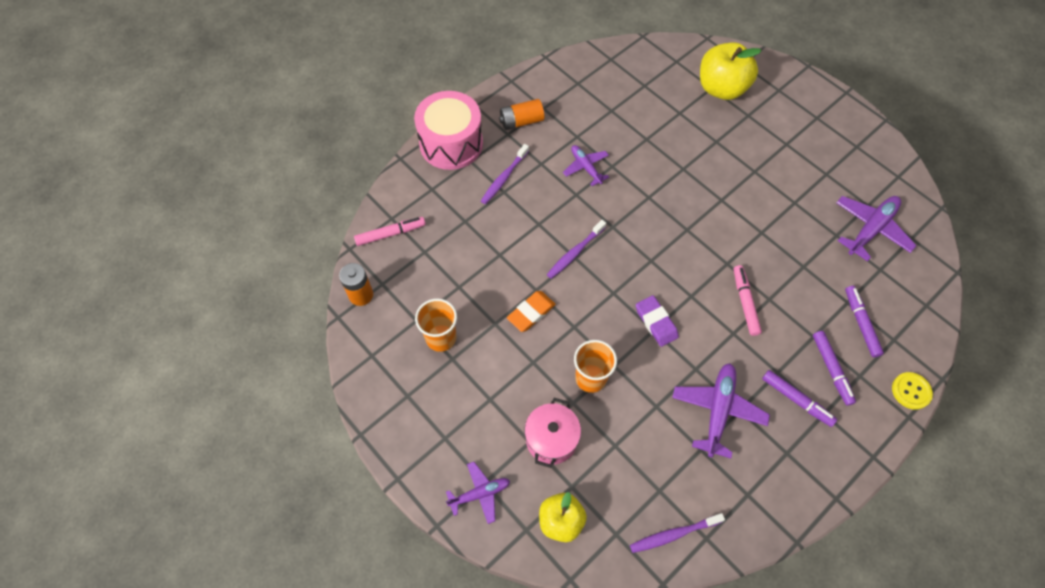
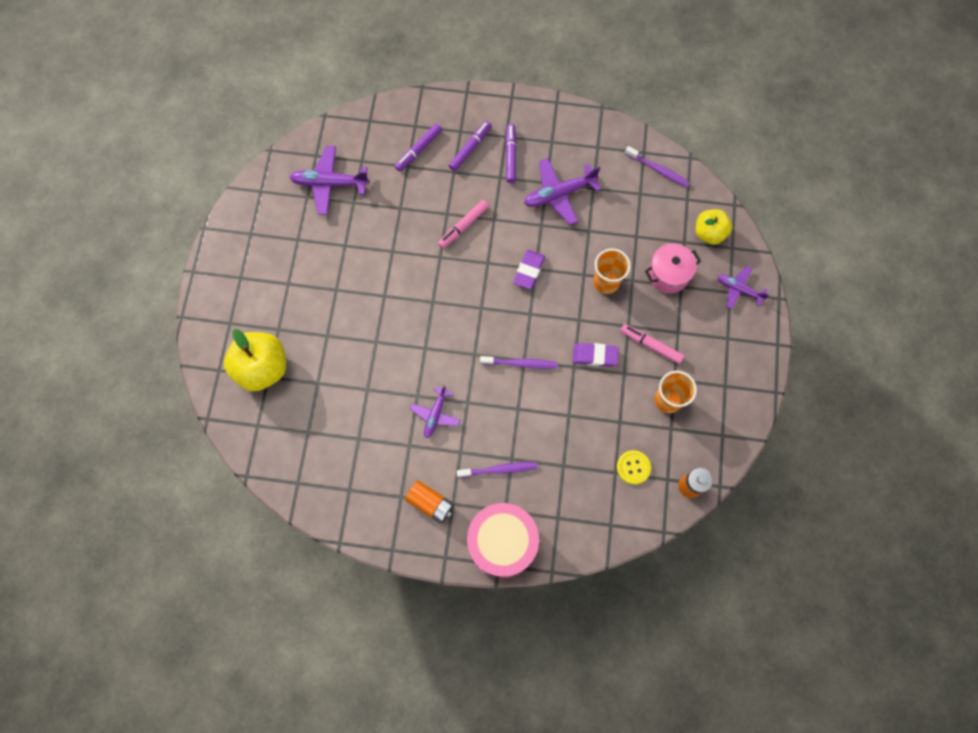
camera: 130 degrees left, 10 degrees up
(390, 234) = (624, 512): pink marker -> pink marker (650, 345)
(531, 313) = (594, 356): orange eraser -> purple eraser
(911, 391) = (447, 99): yellow button -> yellow button (633, 467)

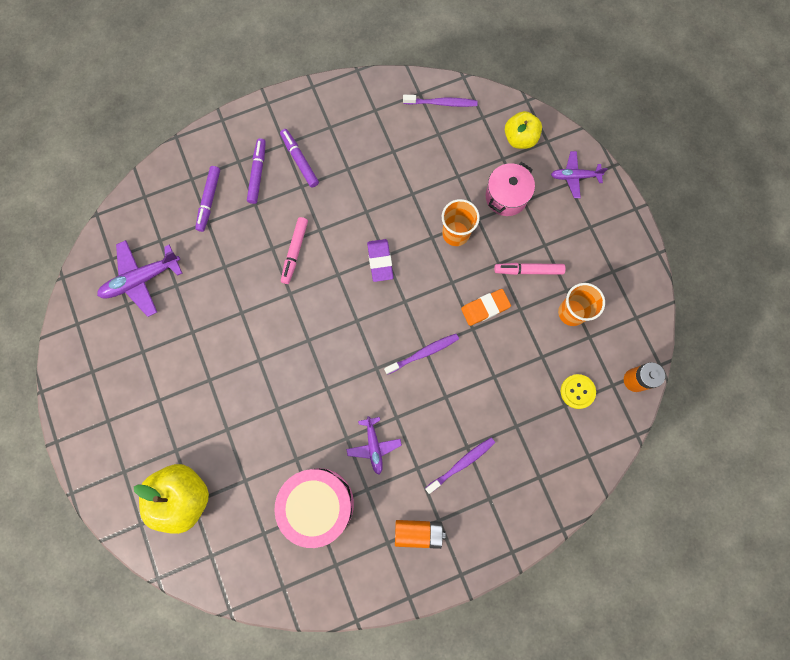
camera: 30 degrees left, 5 degrees up
(502, 542) = (503, 529): pink drum -> pink drum (318, 504)
(559, 194) = (365, 174): purple plane -> none
(594, 356) = (485, 308): purple eraser -> orange eraser

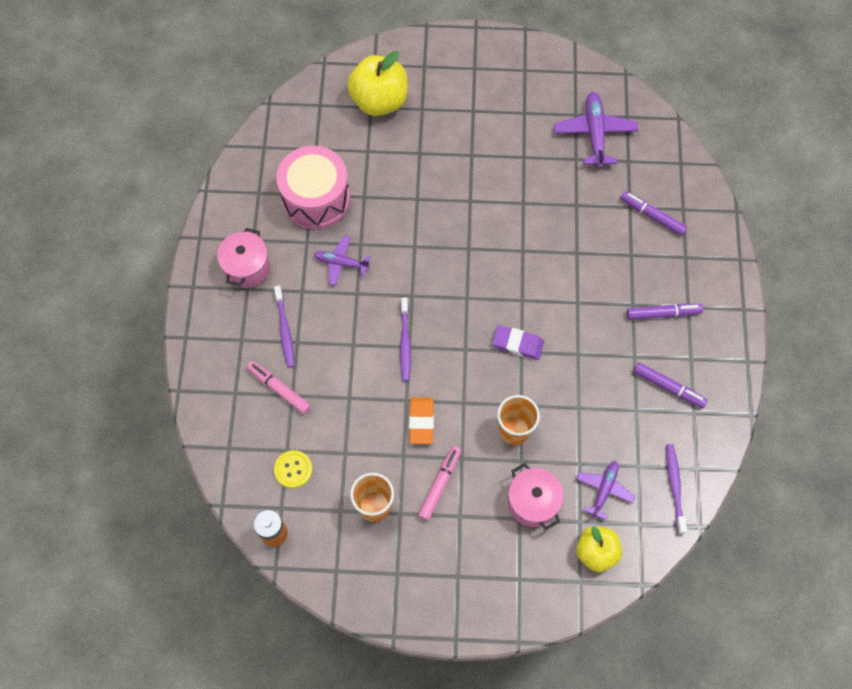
camera: 115 degrees right, 10 degrees down
(257, 173) = (664, 269): purple marker -> purple marker (668, 387)
(295, 252) = (563, 271): pink marker -> pink marker (279, 389)
(418, 532) = (247, 267): orange battery -> pink pot
(441, 103) = (674, 486): purple toothbrush -> purple toothbrush turned 150 degrees clockwise
(574, 176) = (524, 590): purple plane -> purple plane (604, 490)

